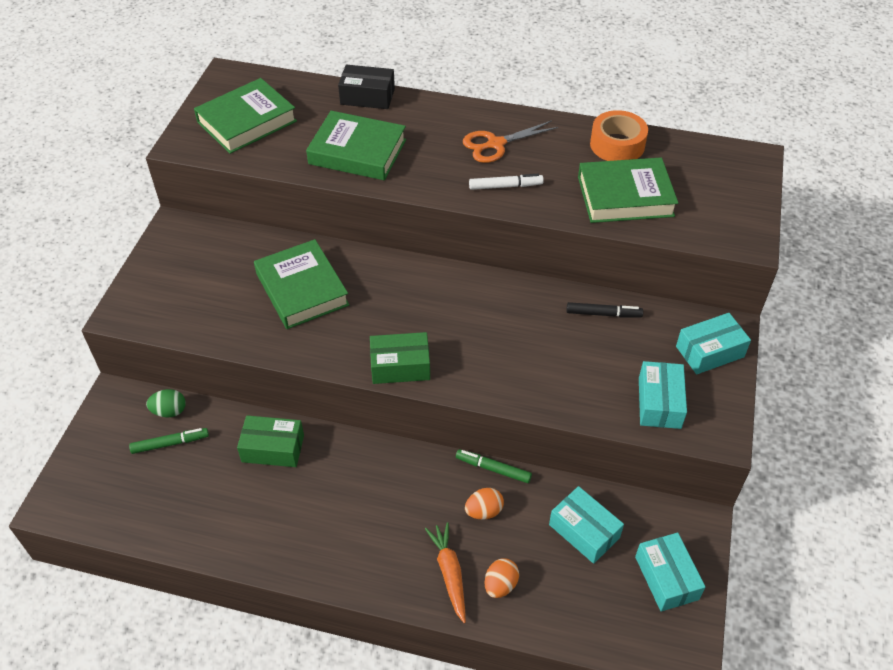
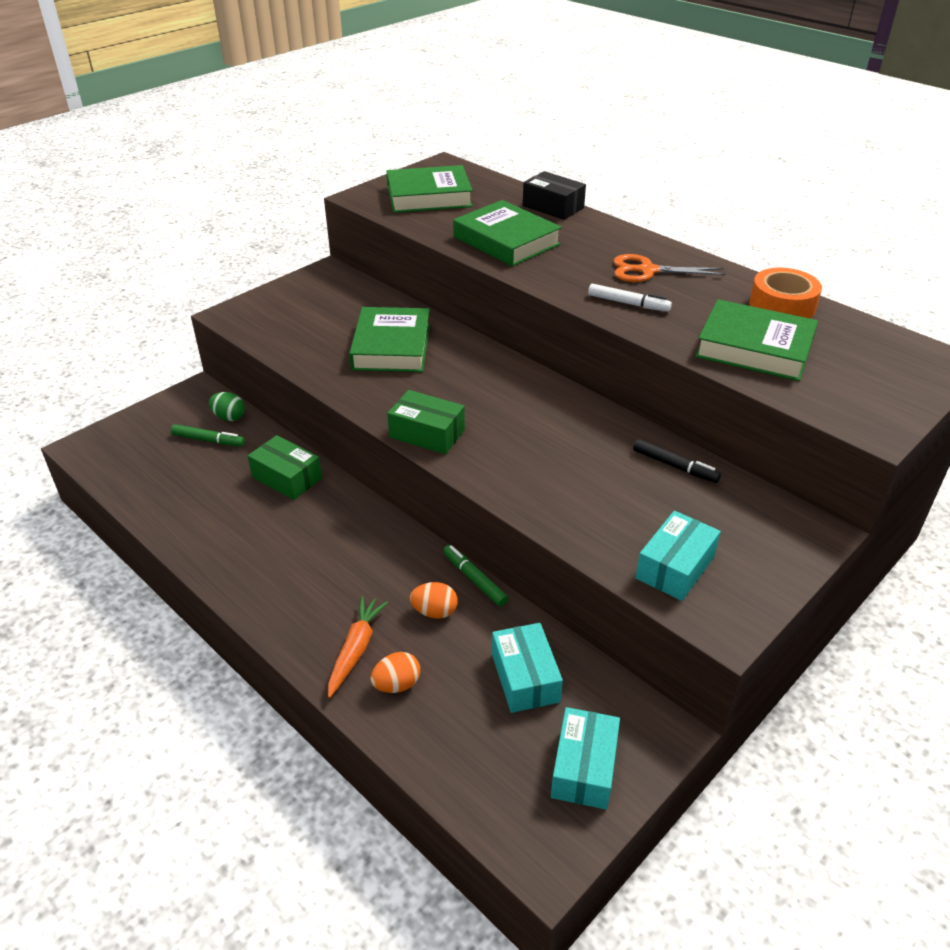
camera: 30 degrees right, 10 degrees down
(709, 351) = (776, 544): turquoise box -> none

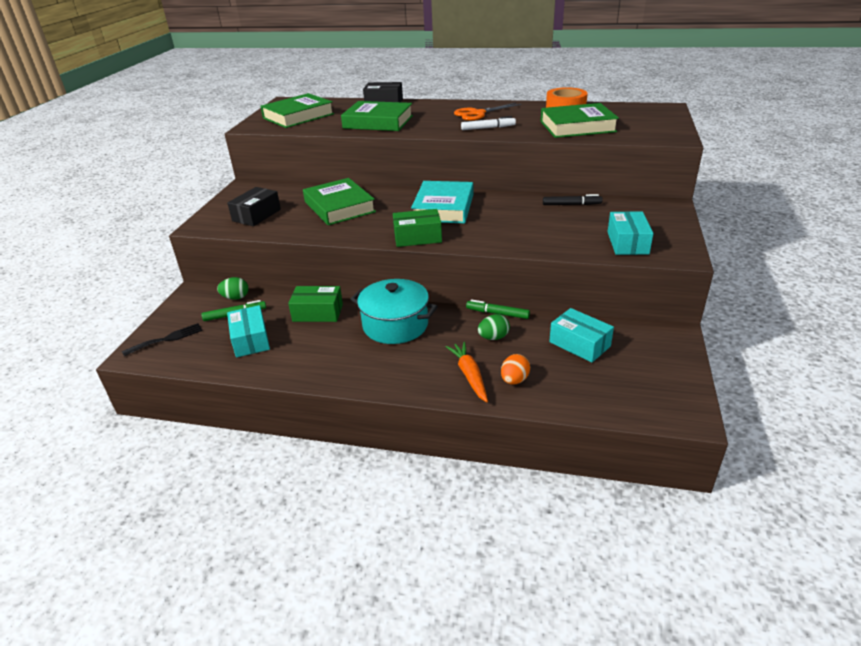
camera: 30 degrees left, 5 degrees down
(124, 441) = (167, 339): none -> black fork
(296, 322) = (256, 215): none -> black box
(347, 536) = (395, 325): none -> turquoise pot
(434, 612) = (493, 337): orange egg -> green egg
(506, 399) = (443, 208): none -> turquoise book
(584, 768) = (657, 367): turquoise box -> turquoise box (250, 340)

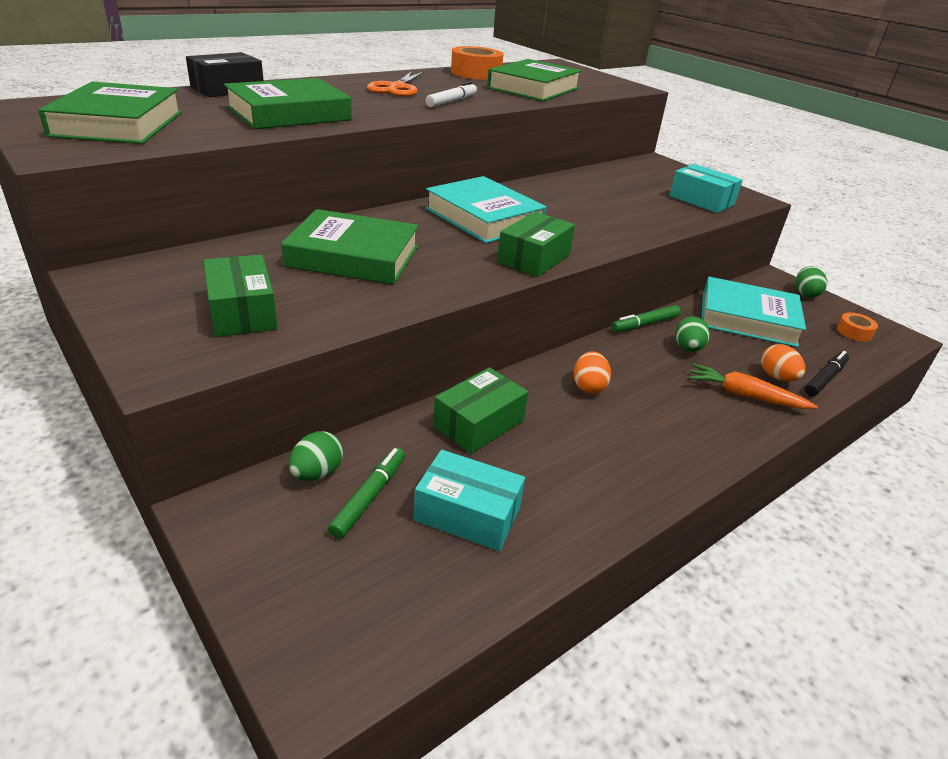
camera: 55 degrees left, 0 degrees up
(167, 339) = (329, 611): black fork -> none
(256, 215) = (242, 312): black box -> green box
(395, 325) = (588, 387): turquoise pot -> orange egg
(571, 204) = (589, 180): black marker -> black marker (824, 378)
(579, 344) = (747, 319): turquoise box -> turquoise book
(652, 393) = (854, 332): none -> orange tape
(676, 354) = (805, 294): none -> green egg

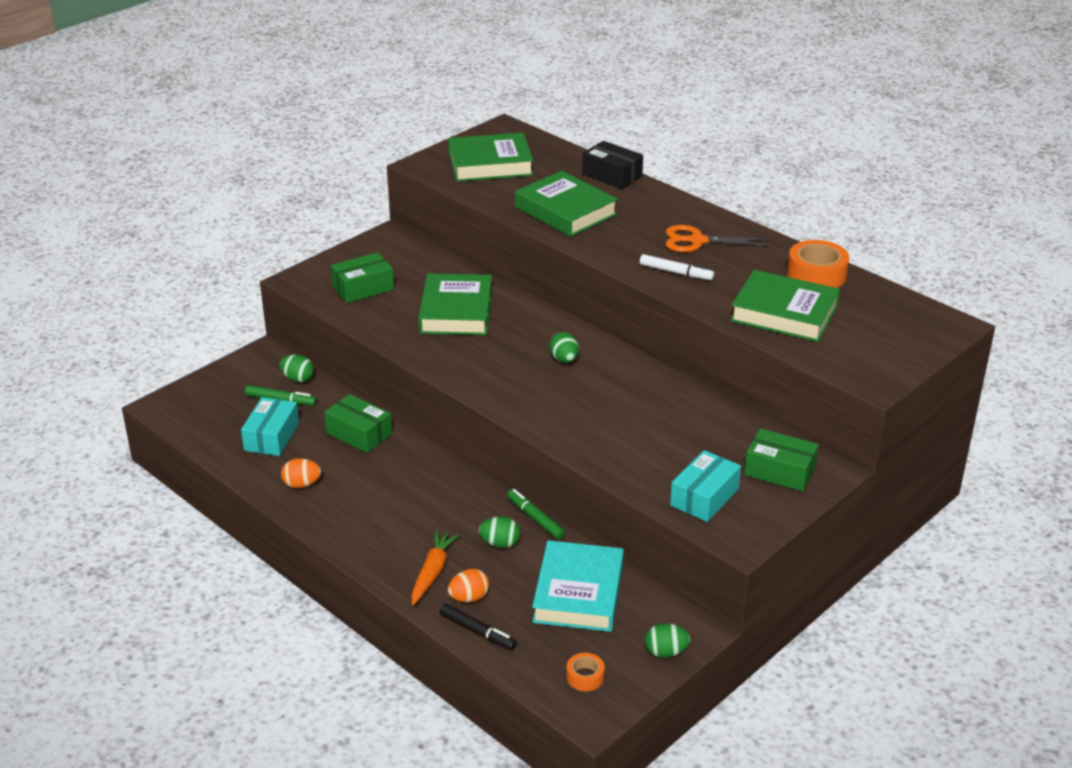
camera: 85 degrees right, 0 degrees up
(483, 217) = (564, 360): turquoise book -> green egg
(534, 258) = (492, 390): green box -> green box (780, 471)
(588, 387) = (419, 483): orange egg -> orange egg (302, 484)

